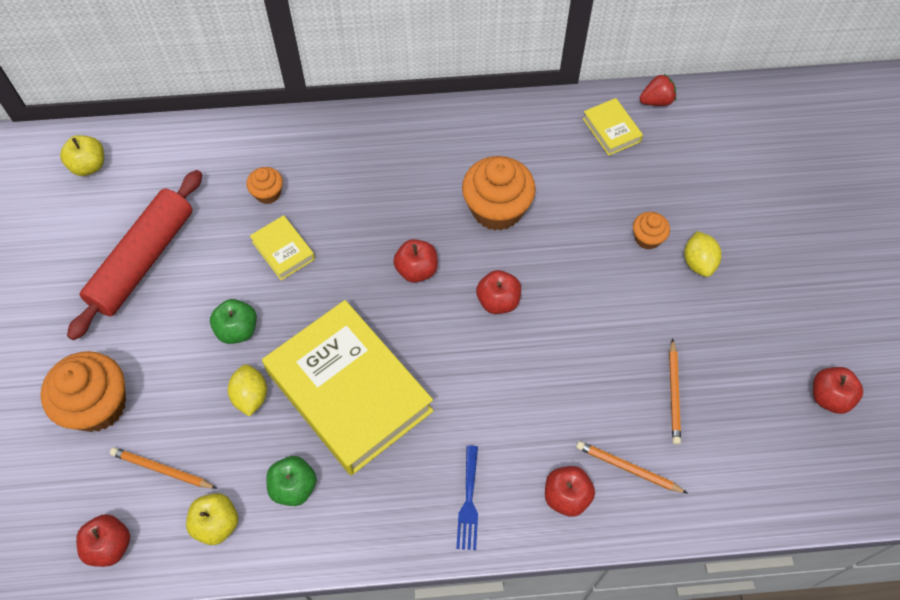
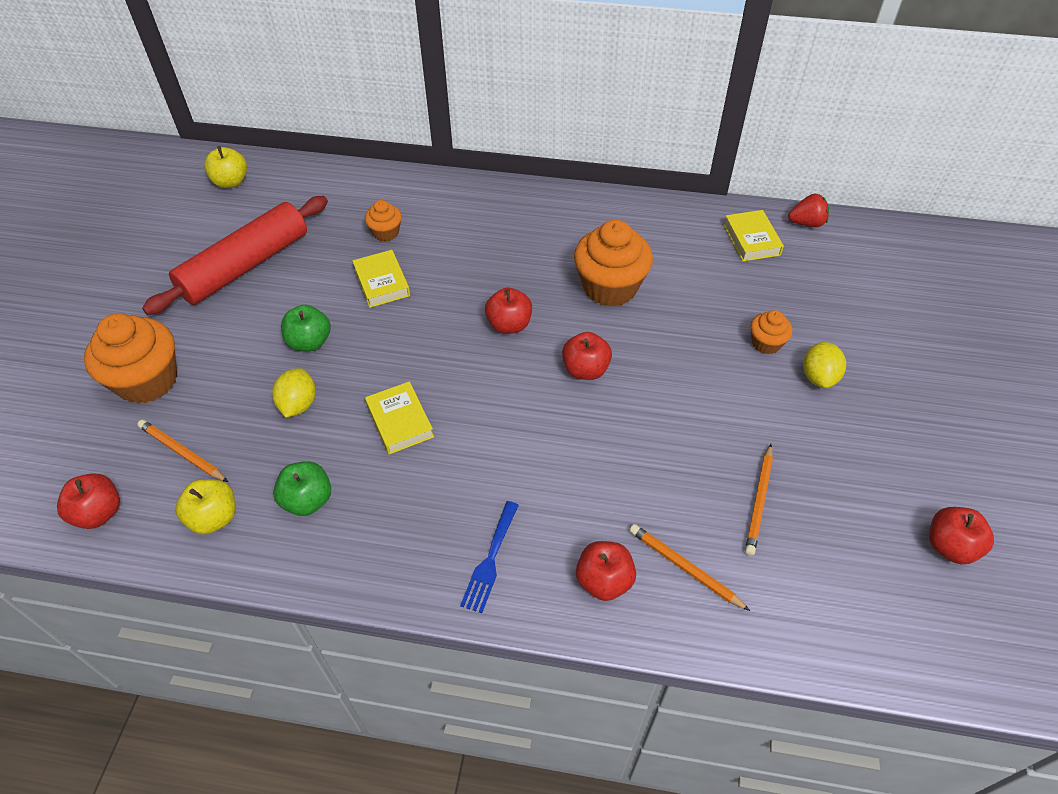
camera: 15 degrees right, 10 degrees down
(349, 391) = (400, 421): yellow book -> yellow book, size x0.42

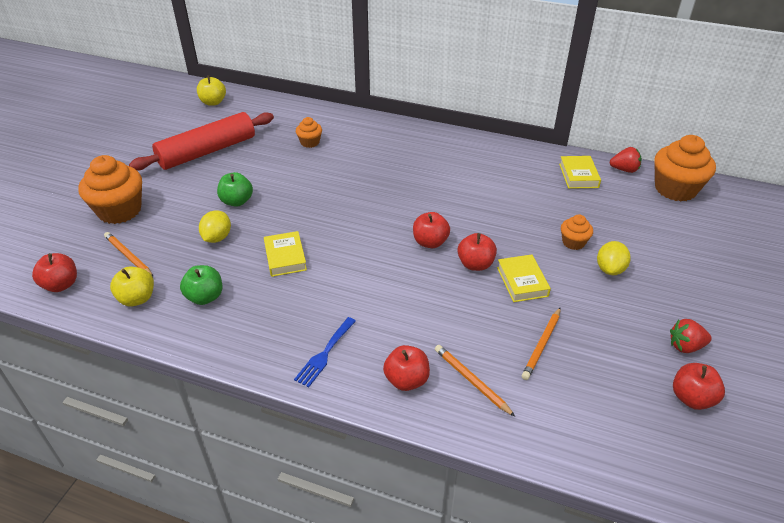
camera: 10 degrees right, 10 degrees down
(382, 282) = (298, 172): yellow book -> yellow book (522, 282)
(509, 325) = (381, 208): red apple -> red apple (475, 264)
(610, 287) = (462, 193): orange cupcake -> orange cupcake (675, 189)
(929, 474) = (685, 346): none -> red strawberry

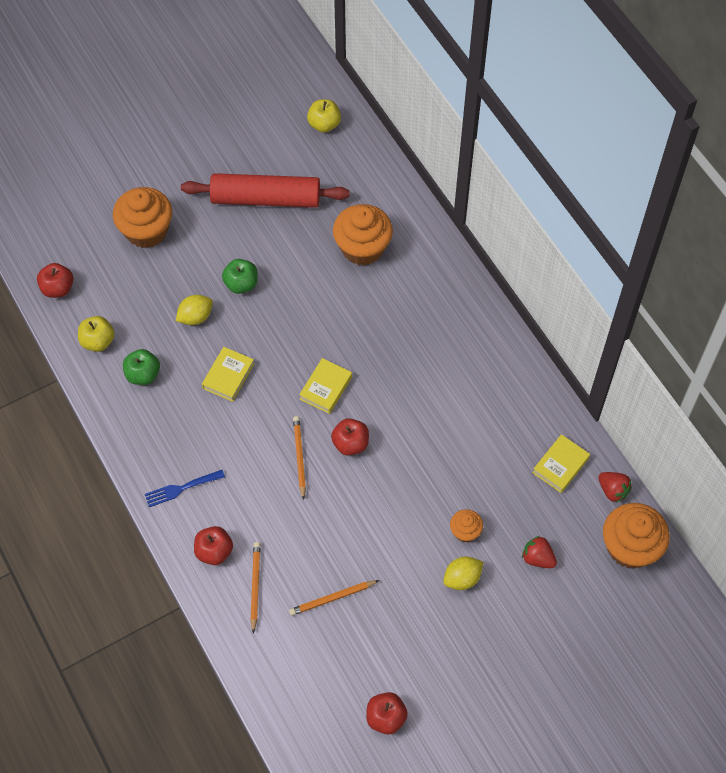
camera: 40 degrees right, 20 degrees up
(128, 256) = (120, 291): orange pencil -> orange pencil (299, 457)
(310, 142) = (362, 248): orange cupcake -> orange cupcake, size x1.97
(475, 264) = (362, 492): red apple -> none
(522, 282) = (380, 536): yellow book -> yellow book (326, 388)
(685, 346) = (433, 682): red strawberry -> red strawberry (537, 558)

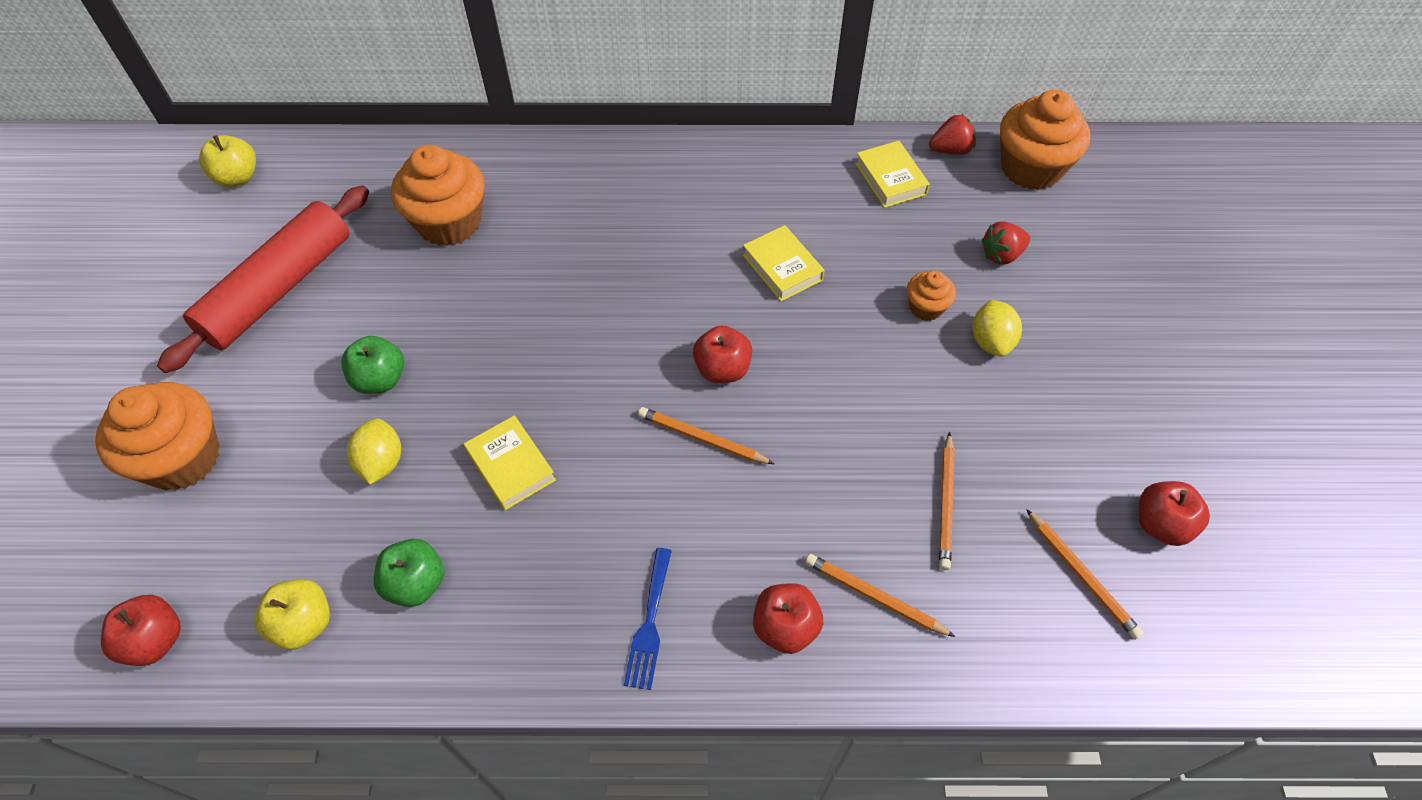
camera: 60 degrees left, 5 degrees down
(326, 388) = (619, 357): yellow book -> yellow book (782, 267)
(327, 686) = (1082, 576): none -> orange pencil

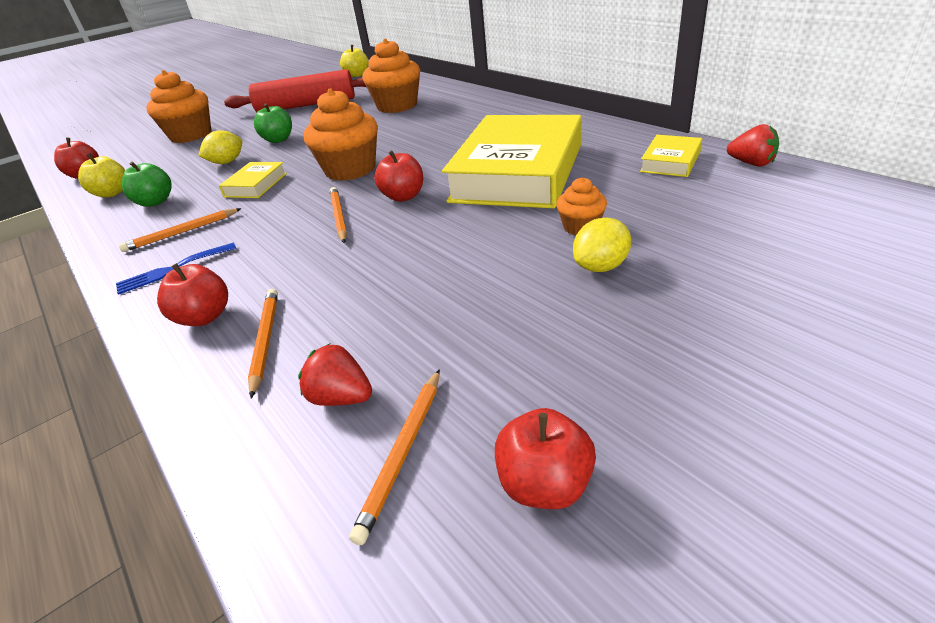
camera: 55 degrees right, 20 degrees down
(782, 267) = (518, 172): yellow book -> yellow book, size x2.37
(946, 503) = (397, 328): orange pencil -> orange pencil (182, 232)
(1001, 255) = (700, 227): red strawberry -> red strawberry (341, 397)
(1031, 168) = (820, 194): orange cupcake -> orange cupcake (350, 169)

